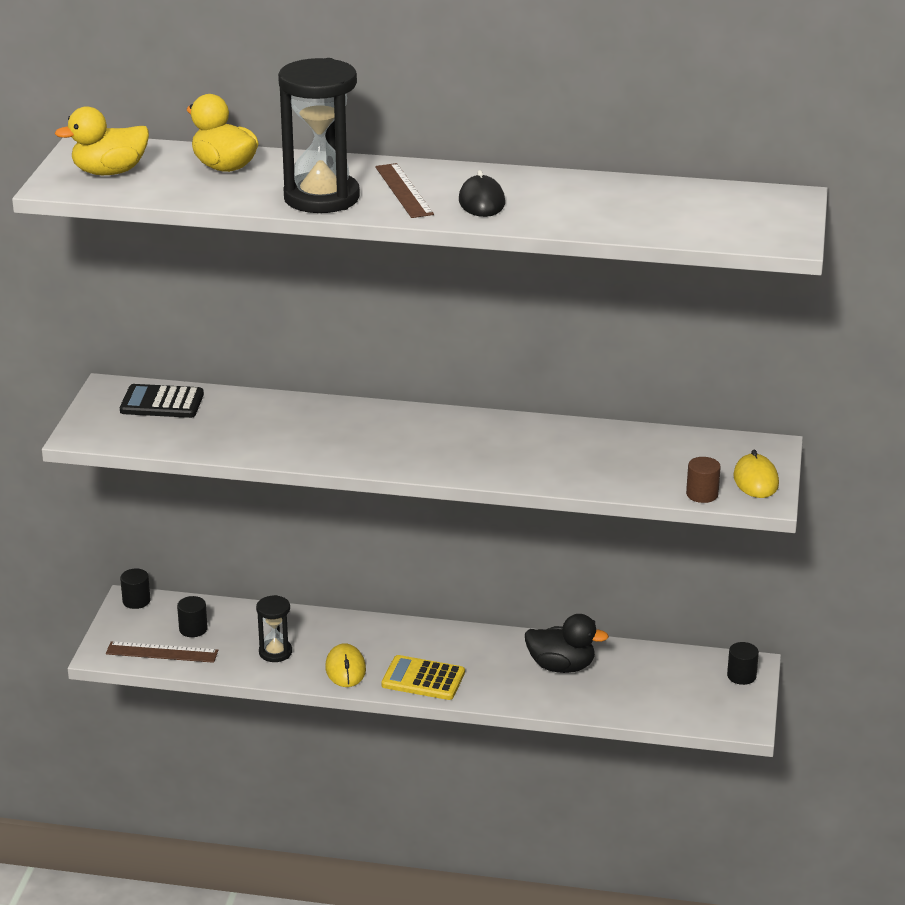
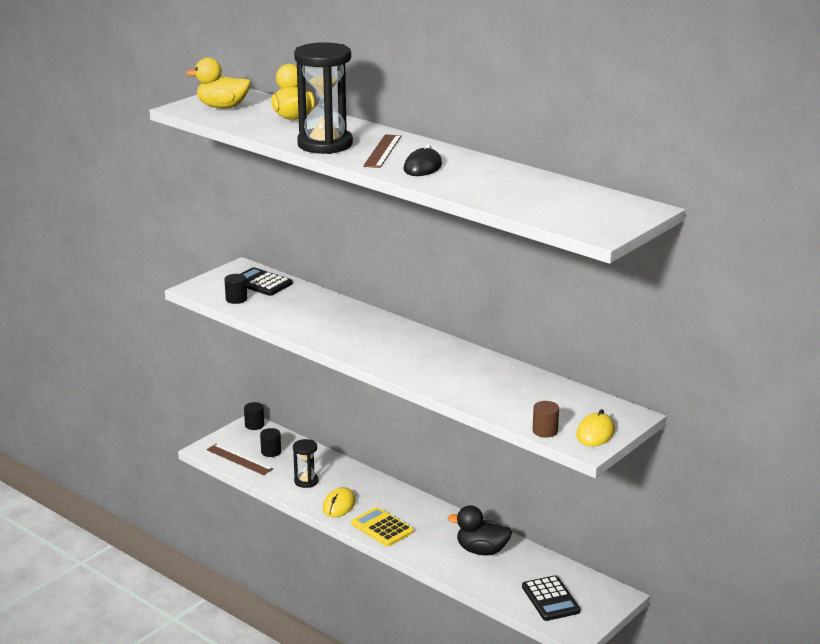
camera: 30 degrees right, 5 degrees down
(561, 666) = (481, 550): black duck -> black duck turned 150 degrees clockwise
(686, 696) = (550, 599): none -> black calculator
(741, 676) = (605, 600): black cylinder -> black cylinder (236, 299)

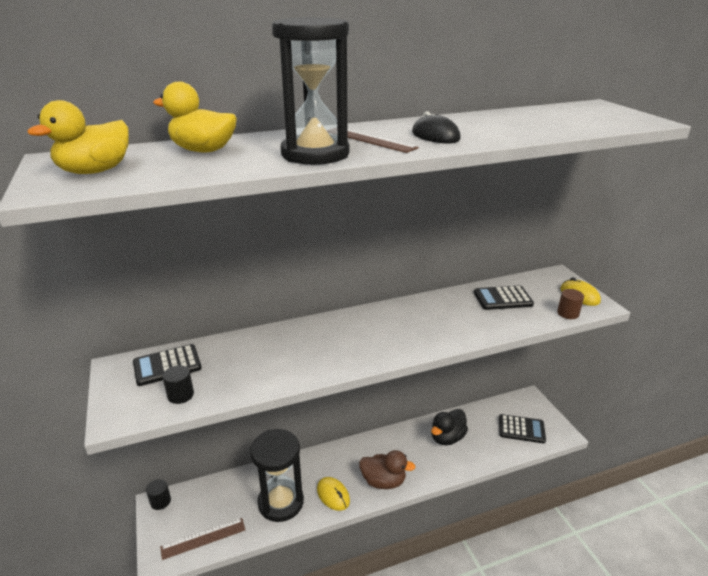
camera: 60 degrees left, 5 degrees up
(271, 452) = (214, 508): black cylinder -> none
(306, 481) = (281, 502): black hourglass -> black hourglass, size x1.97
(382, 528) = (383, 481): yellow calculator -> brown duck
(532, 392) = (503, 298): none -> black calculator

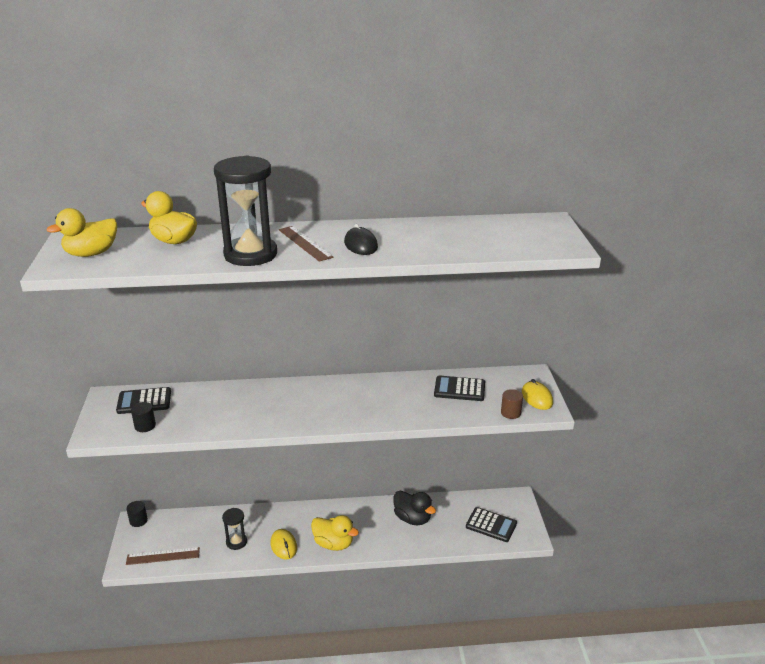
camera: 15 degrees right, 0 degrees up
(281, 502) = (236, 542): black hourglass -> black hourglass, size x0.51
(383, 481) = (333, 544): brown duck -> yellow duck
(447, 438) = (412, 518): black duck -> black duck turned 105 degrees counterclockwise

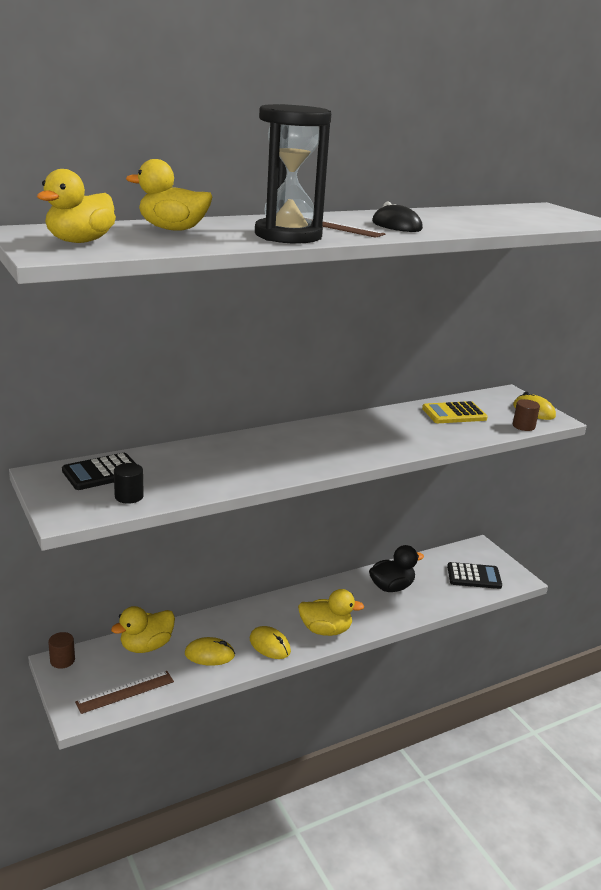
camera: 25 degrees left, 5 degrees down
(138, 521) = (62, 660): black cylinder -> brown cylinder
(198, 523) = (146, 646): none -> yellow duck
(236, 542) = (209, 654): black hourglass -> yellow mouse
(412, 518) = (391, 587): black duck -> black duck turned 45 degrees counterclockwise
(459, 389) = (454, 414): black calculator -> yellow calculator

